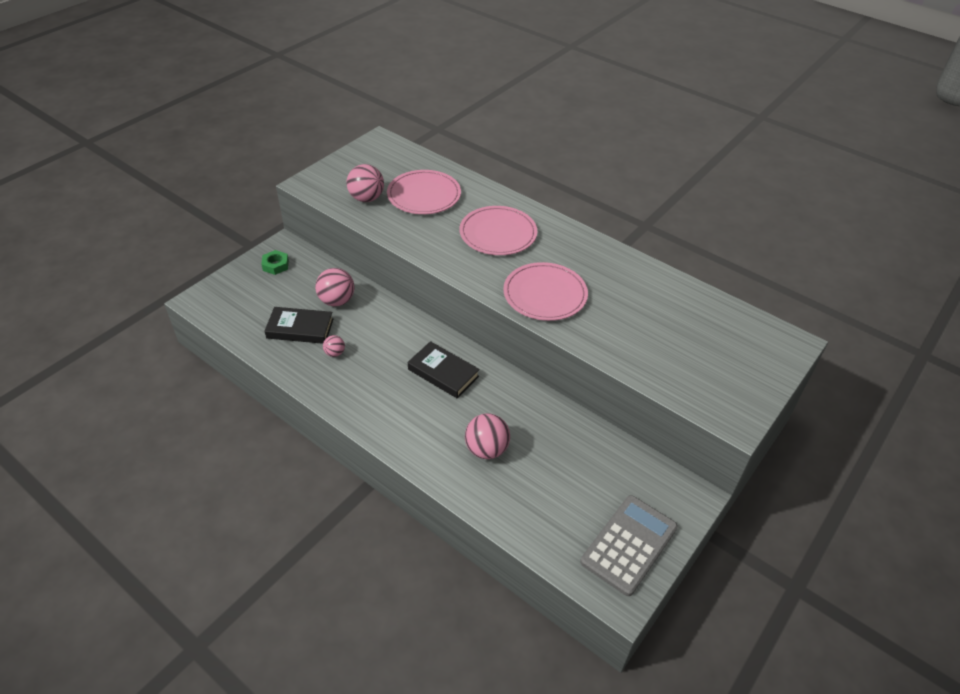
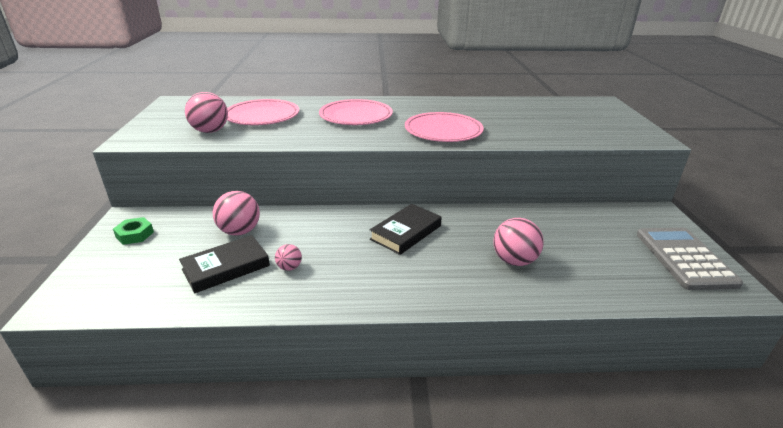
camera: 40 degrees left, 15 degrees down
(443, 373) = (406, 232): black book -> black book turned 45 degrees counterclockwise

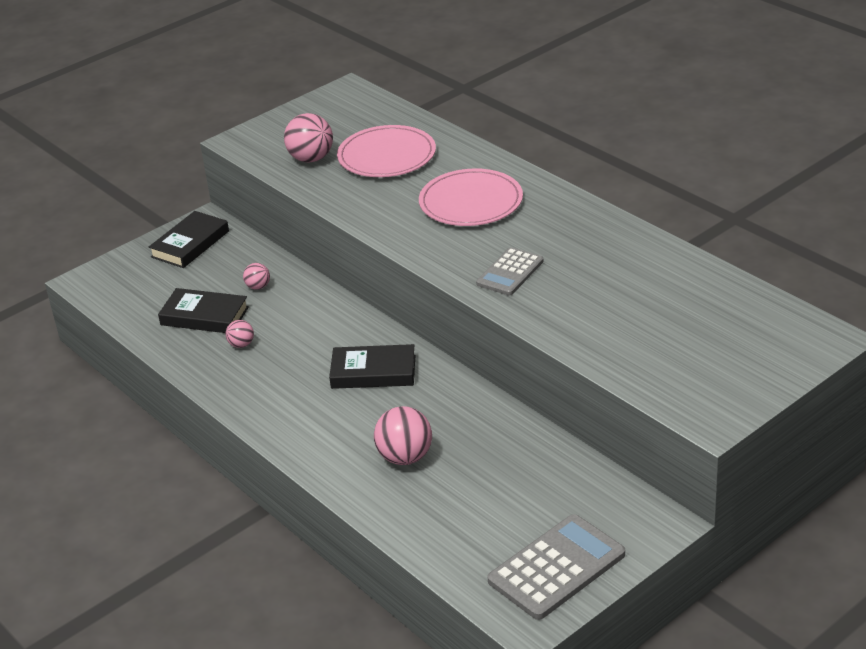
camera: 55 degrees right, 5 degrees up
(135, 234) = (190, 244): green nut -> black book
(240, 231) = (258, 287): pink ball -> pink ball, size x0.53
(443, 130) = (510, 272): pink plate -> grey calculator

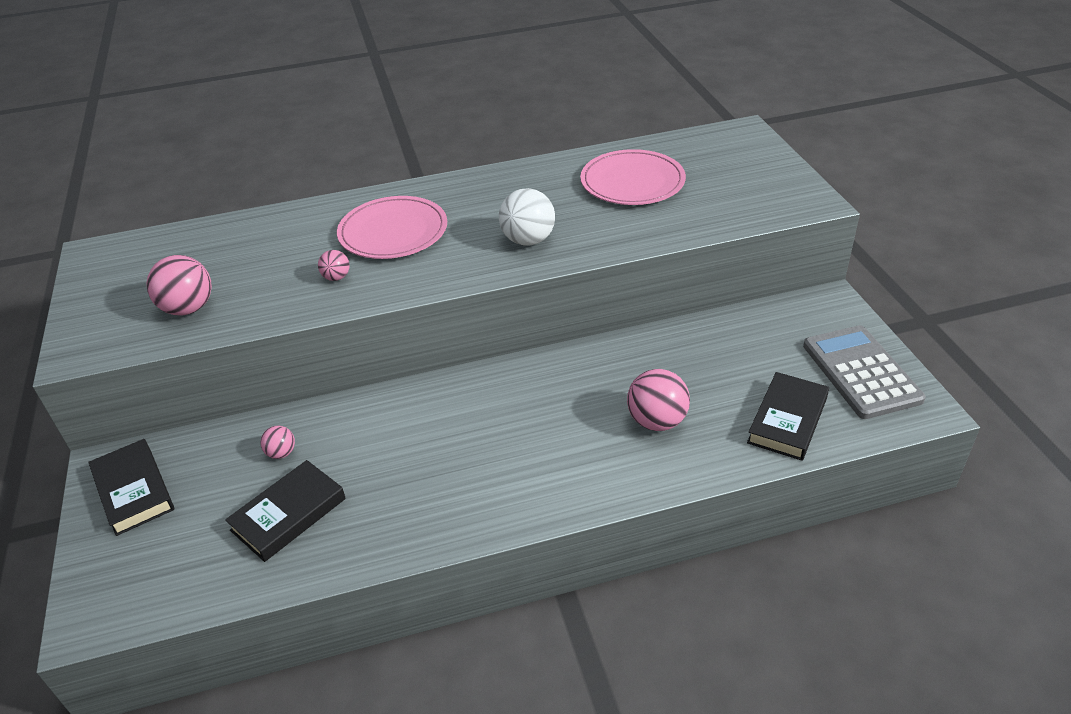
camera: 65 degrees left, 5 degrees up
(241, 344) = (373, 495): pink ball -> pink ball (336, 277)
(373, 372) = (509, 406): black book -> black book (787, 420)
(386, 156) = (251, 259): pink plate -> pink plate (632, 182)
(510, 272) = (528, 240): grey calculator -> white ball

